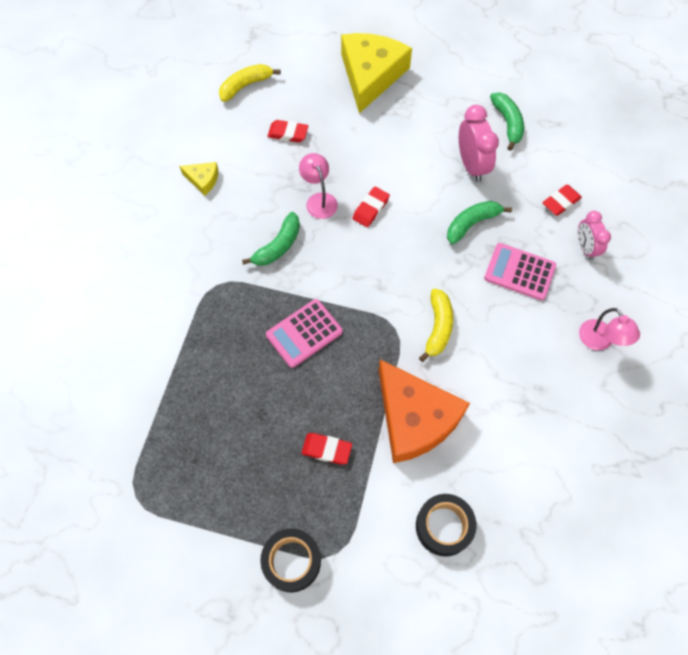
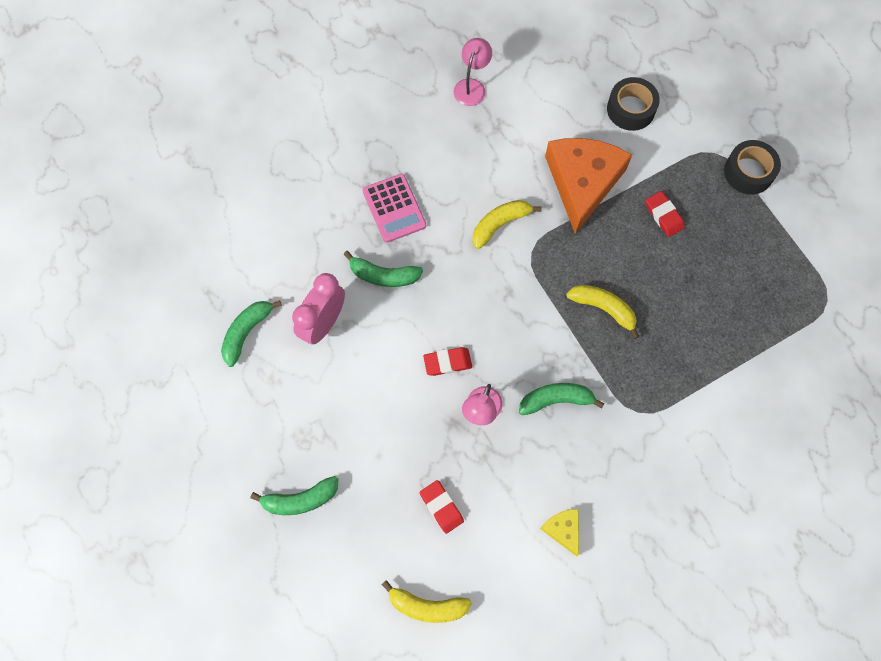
camera: 135 degrees left, 5 degrees up
(304, 333) = (603, 308): pink calculator -> yellow banana
(370, 75) = (300, 500): yellow cheese -> green banana
(561, 202) = (296, 229): red eraser -> none
(585, 248) = (325, 181): pink clock -> none
(600, 341) = (400, 117): pink lamp -> pink lamp (472, 86)

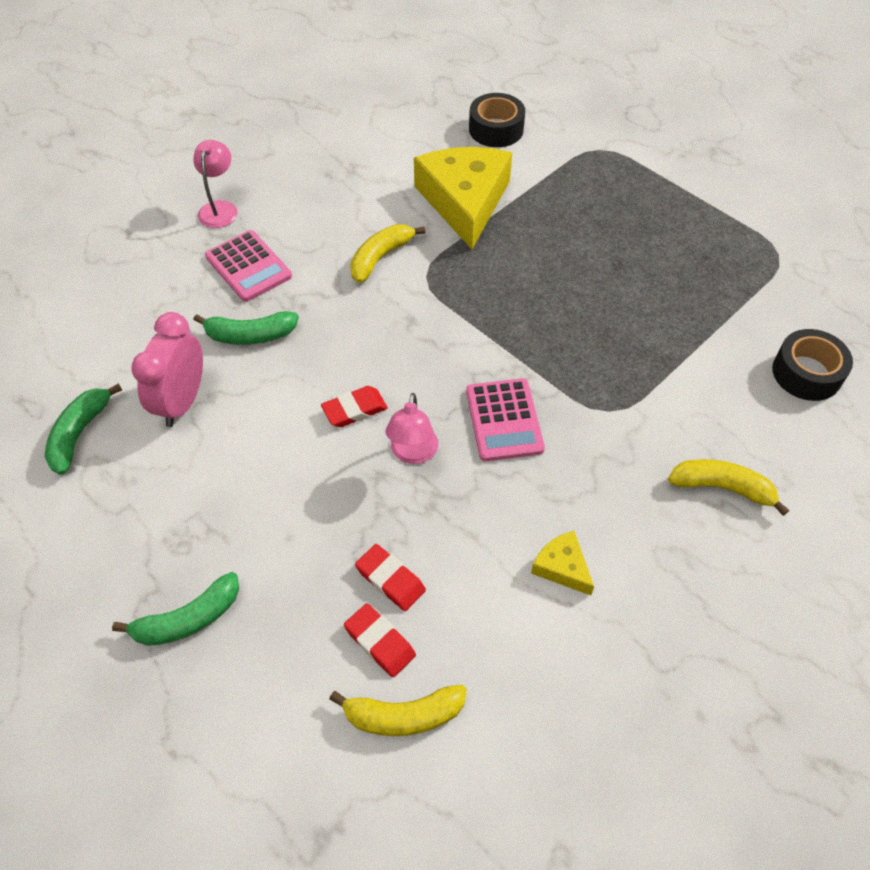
camera: 15 degrees left, 15 degrees down
(472, 86) = (313, 140): pink lamp -> pink lamp (220, 208)
(556, 400) = (504, 420): green banana -> pink calculator
(582, 182) = (464, 201): orange cheese -> yellow cheese
(603, 308) = (529, 314): yellow banana -> yellow banana (722, 488)
(663, 215) = (566, 213): red eraser -> red eraser (380, 642)
(748, 172) = (643, 159): black tape -> black tape (806, 373)

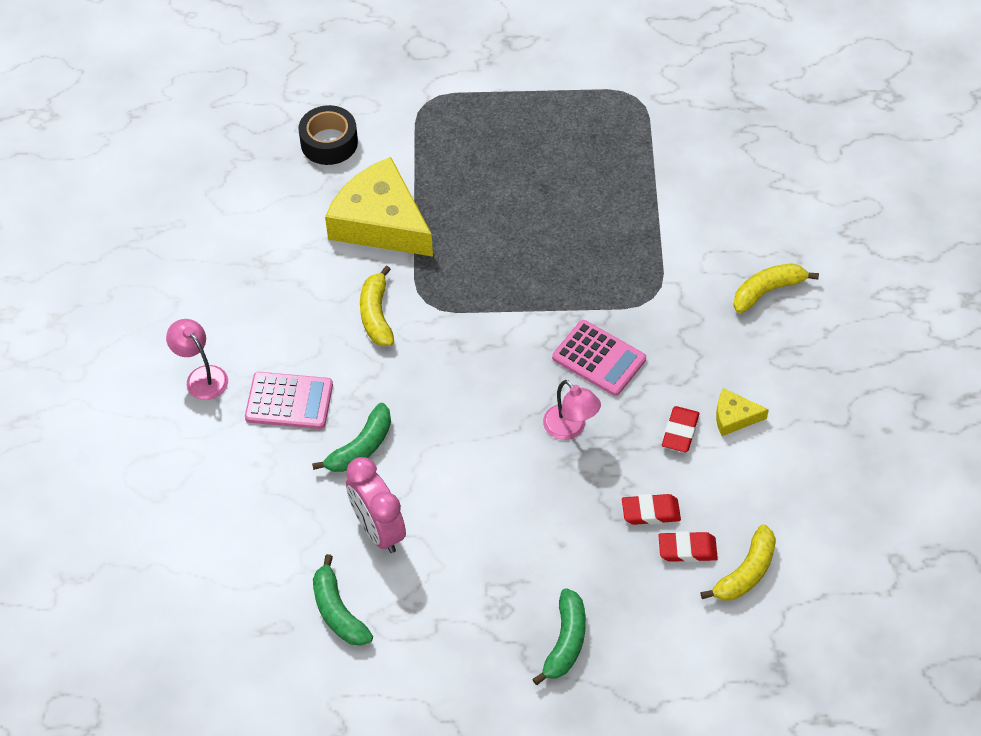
camera: 45 degrees left, 0 degrees up
(355, 410) = (499, 434): red eraser -> red eraser (680, 432)
(806, 373) = (738, 173): black tape -> none

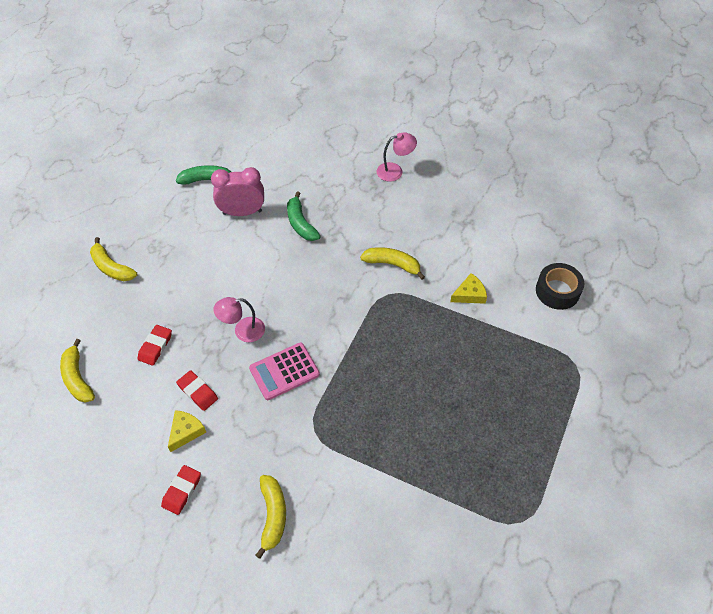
camera: 115 degrees right, 0 degrees up
(289, 401) = (353, 202): pink calculator -> none
(380, 222) = (469, 294): yellow cheese -> yellow cheese, size x0.44
(565, 641) = (112, 267): green banana -> yellow banana
(687, 549) = (117, 354): red eraser -> red eraser (182, 491)

